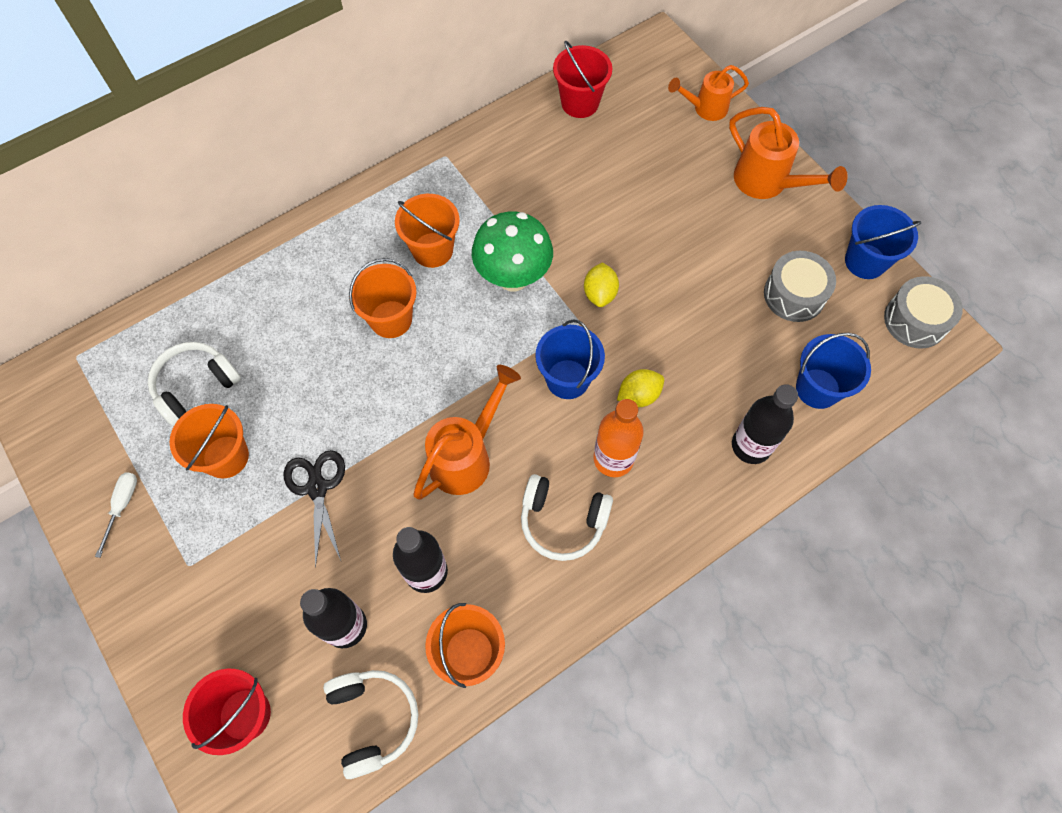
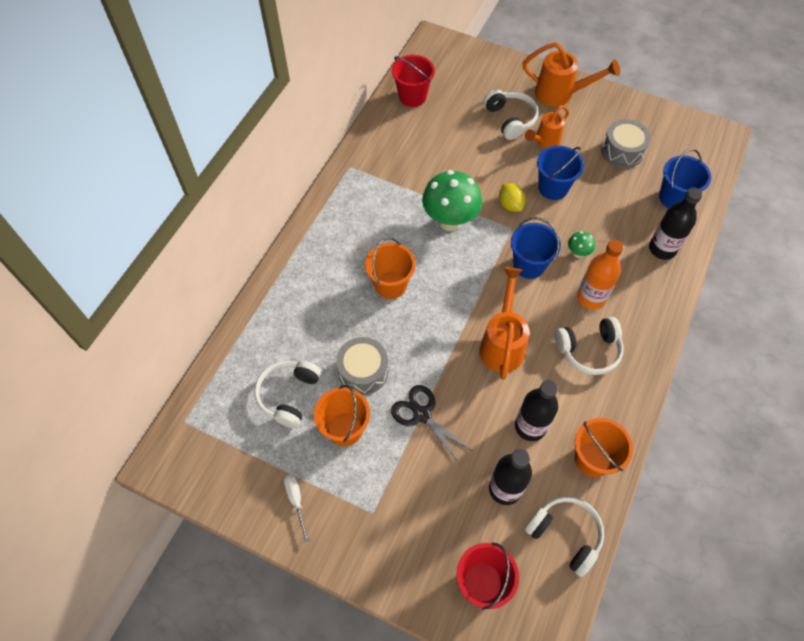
camera: 30 degrees left, 5 degrees down
(432, 250) = (385, 229): orange bucket -> none
(638, 395) = (578, 253): yellow lemon -> green mushroom
(679, 186) = (510, 119): none -> white headphones
(704, 108) = (491, 67): orange watering can -> orange watering can (544, 141)
(865, 261) = (647, 114): blue bucket -> blue bucket (553, 188)
(915, 320) = (697, 134): grey drum -> grey drum (363, 371)

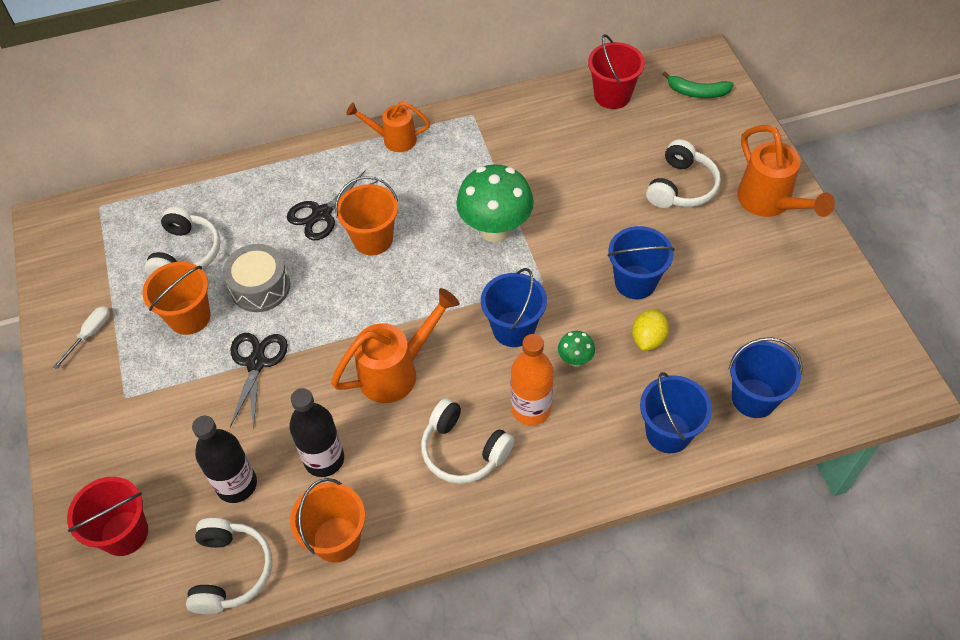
camera: 50 degrees right, 5 degrees down
(288, 395) = (186, 253): white headphones -> white headphones turned 120 degrees clockwise
(340, 297) = (321, 214): none -> black scissors
(453, 62) = (697, 92): none -> green banana
(510, 205) = (571, 262): yellow lemon -> yellow lemon (648, 339)
(544, 141) = (688, 234): orange watering can -> orange watering can (393, 139)
(622, 151) = (760, 308): grey drum -> none
(662, 249) = (668, 432): black bottle -> blue bucket

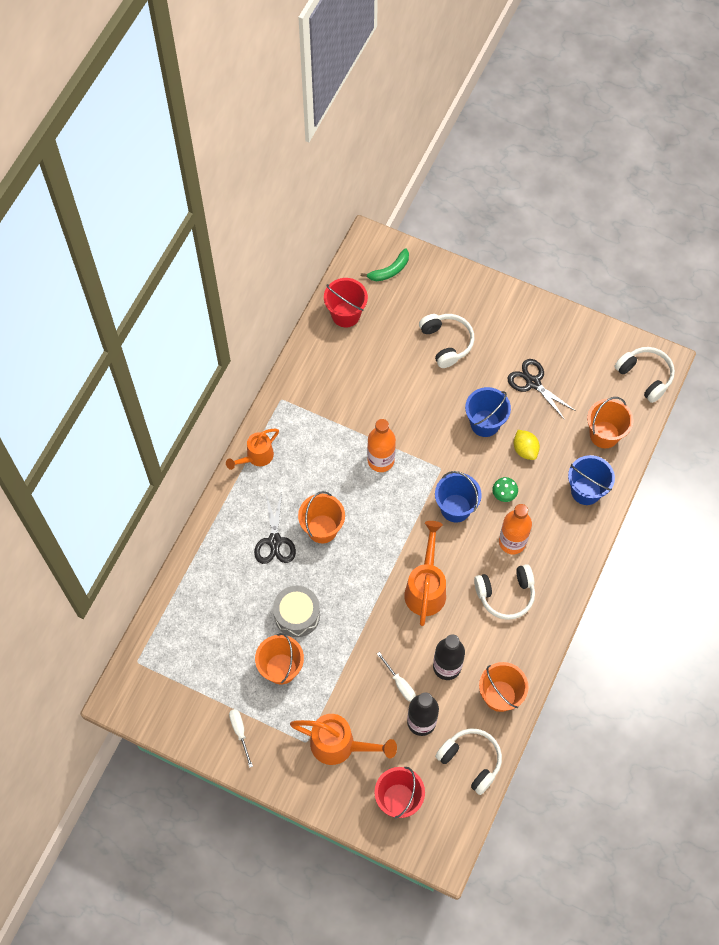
camera: 50 degrees left, 10 degrees up
(186, 253) = (229, 637): white headphones -> white headphones (645, 376)
(256, 363) = (350, 655): black scissors -> black scissors (533, 383)
(264, 430) = (400, 683): none -> white screwdriver
(495, 230) = (380, 460): green mushroom -> orange bottle
(754, 398) = (604, 434): blue bucket -> orange bucket
(770, 203) = (501, 312): orange watering can -> orange watering can (340, 746)

